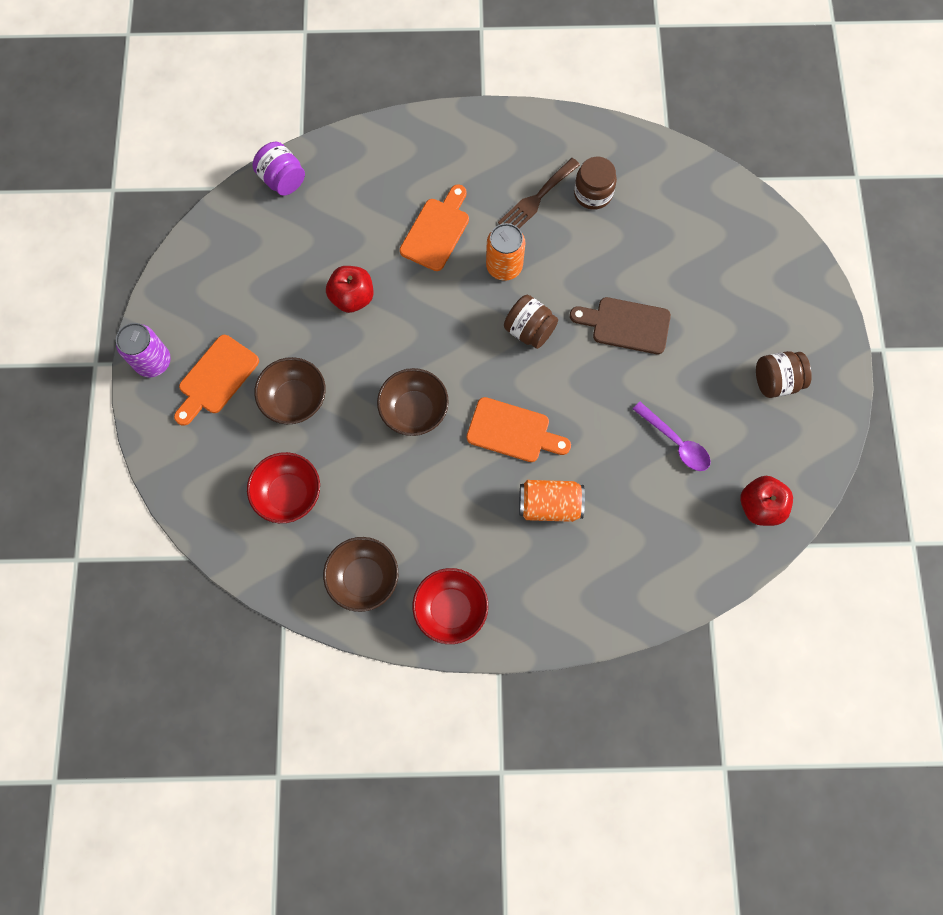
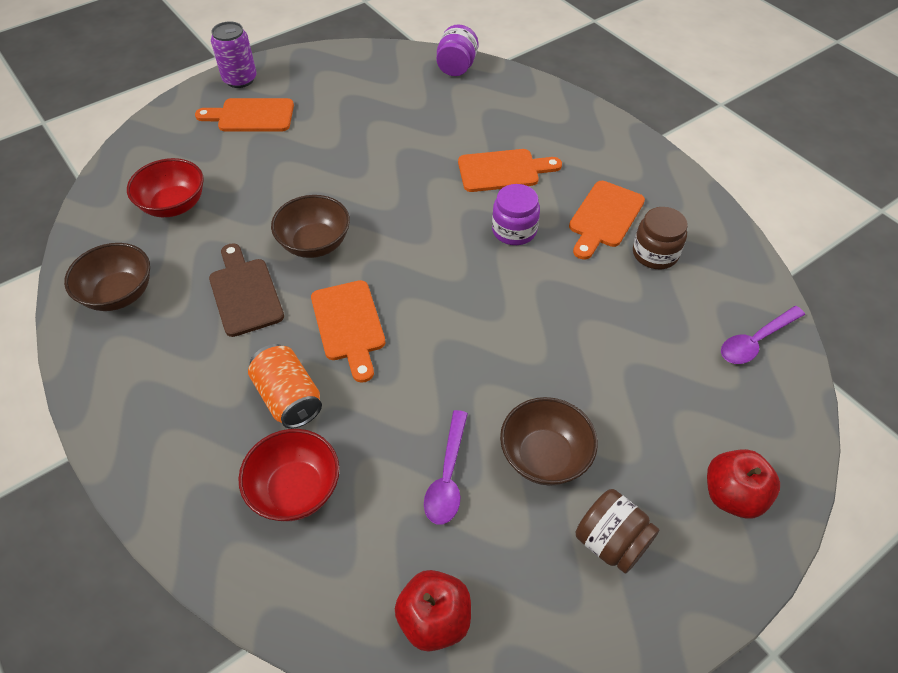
camera: 55 degrees right, 20 degrees down
(295, 400) = (266, 166): brown bowl -> brown bowl (544, 456)
(352, 297) = (390, 153): red apple -> red apple (732, 495)
(451, 609) = (121, 376): red bowl -> red bowl (295, 489)
(504, 266) = (514, 230): orange can -> purple jar
(529, 330) = (466, 282): brown jar -> none
(536, 199) = (604, 217): brown fork -> orange cutting board
(626, 325) = (543, 355): brown cutting board -> brown cutting board (244, 293)
(703, 194) = (755, 341): none -> purple spoon

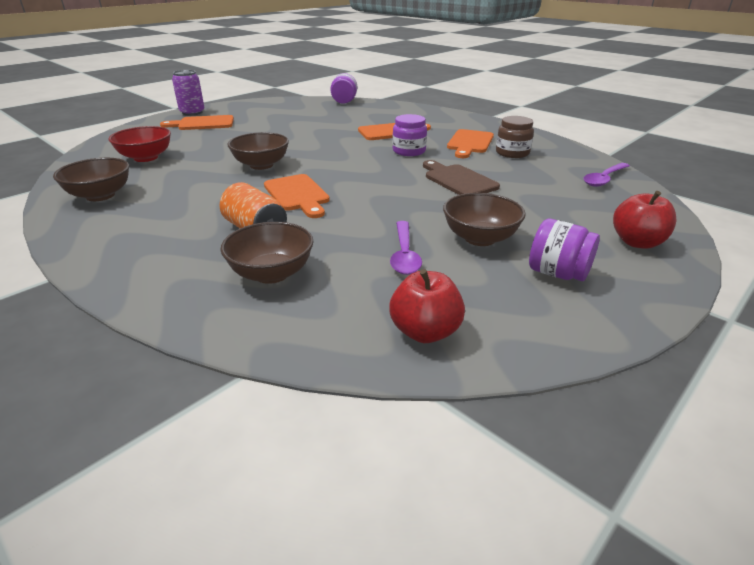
camera: 10 degrees left, 20 degrees down
(244, 293) = (208, 188): brown cutting board -> brown cutting board (458, 180)
(295, 489) = (271, 273): red bowl -> brown bowl
(611, 542) = (557, 273): brown jar -> purple jar

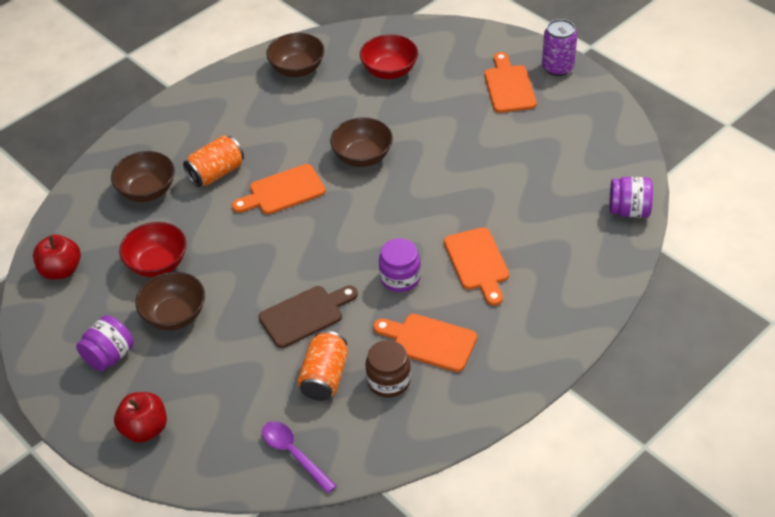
camera: 95 degrees right, 15 degrees up
(404, 255) = (157, 264): purple spoon -> red bowl
(521, 171) = (324, 377): none -> orange can

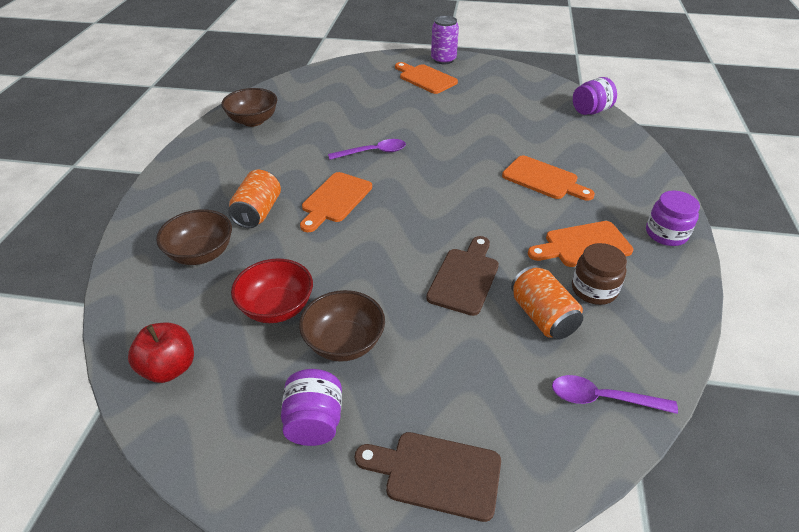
camera: 40 degrees left, 5 degrees down
(145, 429) = (436, 474): red apple -> brown cutting board
(362, 157) = (373, 152): brown bowl -> purple spoon
(389, 71) = (330, 98): red bowl -> none
(400, 278) = (503, 214): purple jar -> purple jar (666, 234)

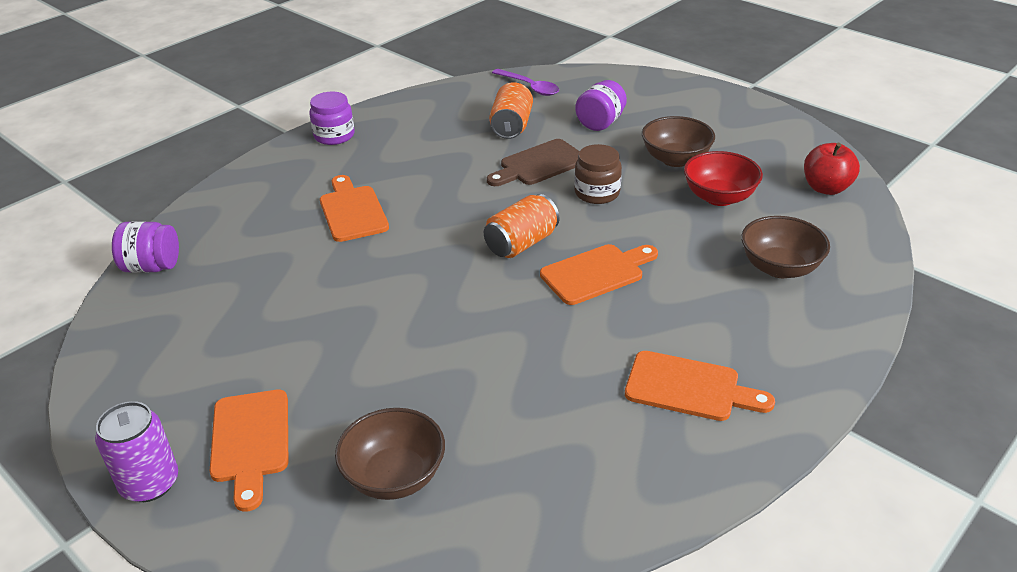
camera: 145 degrees left, 5 degrees down
(253, 121) = (629, 467): brown bowl -> brown bowl (394, 476)
(258, 212) = (696, 292): orange can -> orange can (521, 243)
(314, 422) = (723, 131): purple jar -> purple jar (600, 123)
(373, 152) = (494, 319): purple spoon -> none
(436, 474) = (662, 93): brown cutting board -> none
(583, 245) = (412, 151): orange cutting board -> orange cutting board (689, 388)
(594, 289) = (451, 127): brown jar -> brown jar (597, 193)

